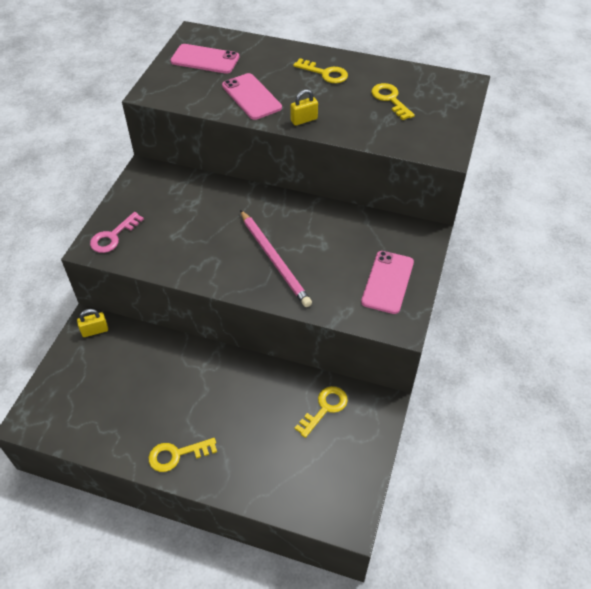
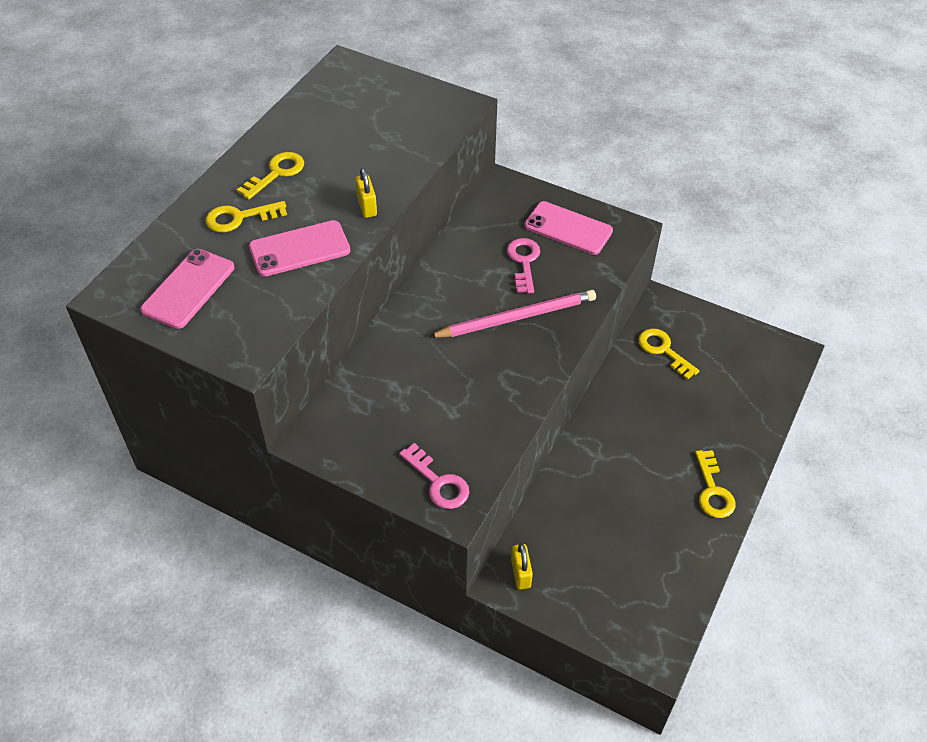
camera: 80 degrees left, 0 degrees up
(337, 257) = (524, 262): none -> pink key
(390, 99) = (353, 128): yellow key -> yellow key (239, 218)

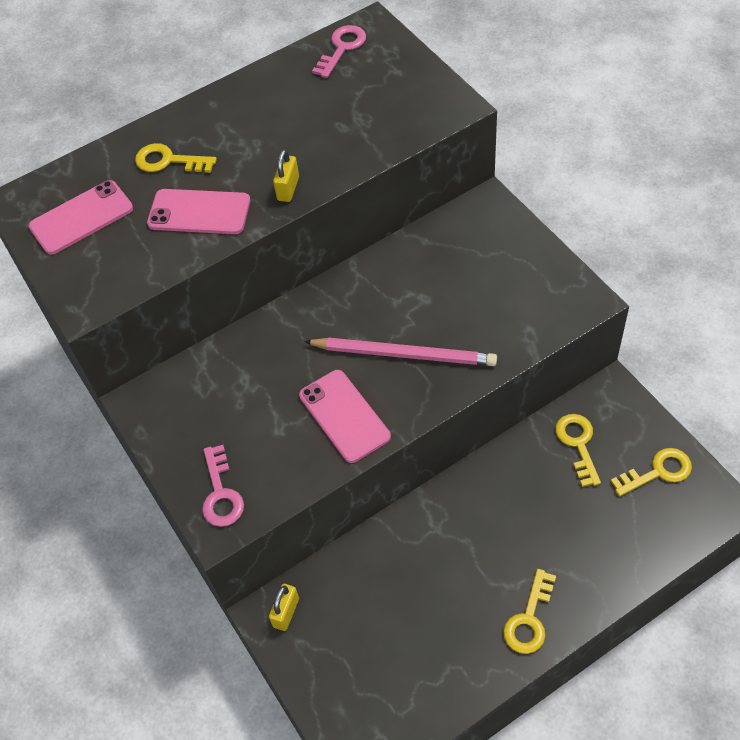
camera: 35 degrees right, 5 degrees up
(276, 173) = (230, 125): yellow key -> yellow key (658, 472)
(524, 262) = (451, 296): pink key -> pink key (342, 48)
(568, 228) = (521, 276): pink phone -> pink phone (344, 416)

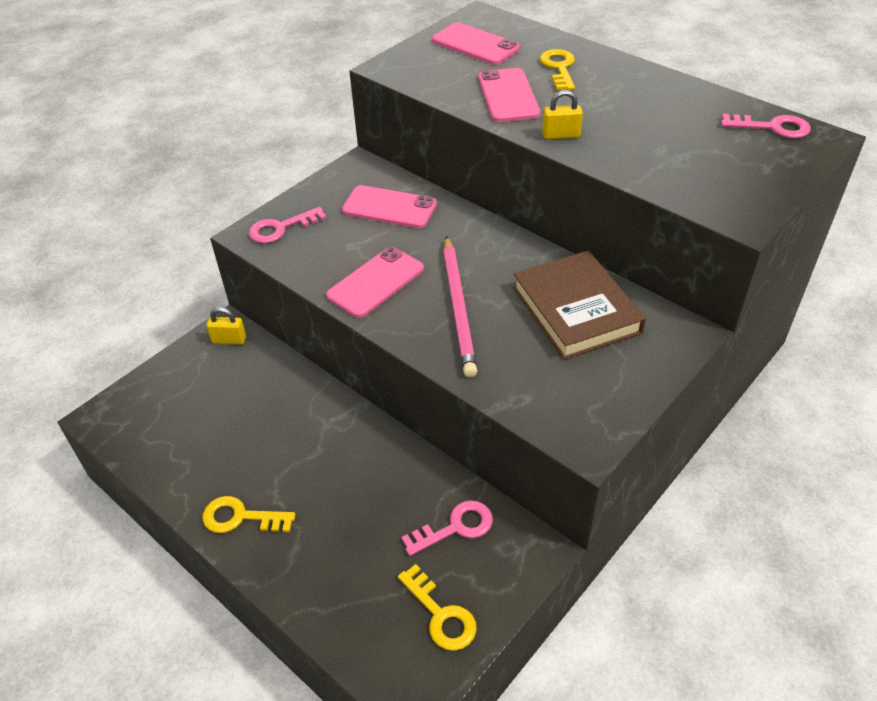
camera: 70 degrees right, 10 degrees down
(229, 384) = (389, 207): none -> pink phone
(436, 268) = (576, 310): none -> brown book
(578, 444) = (455, 527): yellow key -> pink key

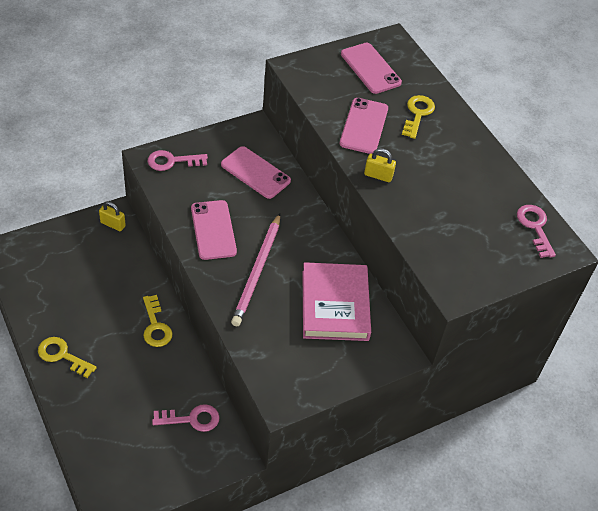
camera: 15 degrees right, 5 degrees up
(375, 282) = (213, 230): pink phone -> pink phone turned 75 degrees counterclockwise
(441, 615) = (152, 470): yellow key -> yellow key (155, 326)
(576, 310) = (335, 305): brown book -> pink book
(772, 127) = (535, 227): pink key -> pink key turned 135 degrees counterclockwise

